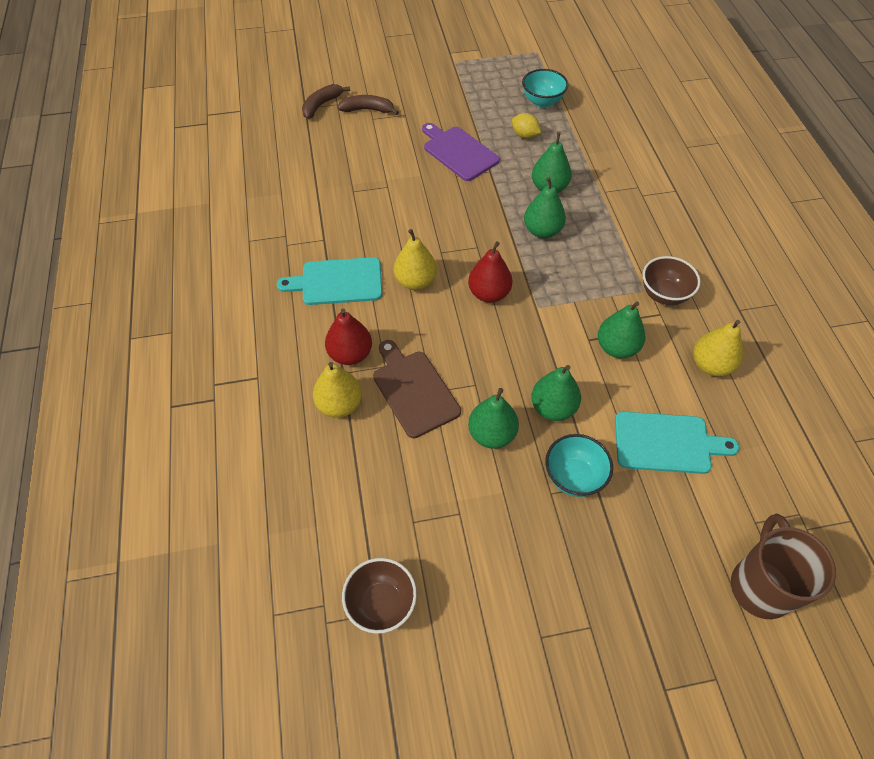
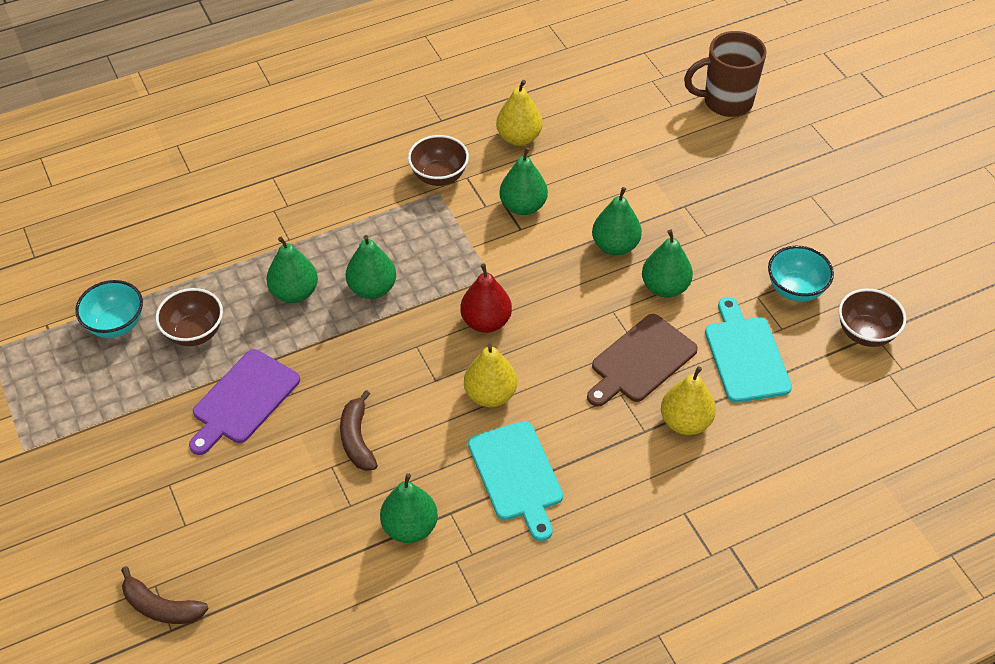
camera: 105 degrees left, 5 degrees down
(322, 217) = (410, 527): none -> green pear
(350, 354) = (617, 431): red pear -> none
(368, 110) = (164, 537): brown banana -> brown banana (357, 439)
(524, 135) = (194, 333): yellow lemon -> brown bowl
(574, 477) = (683, 221): turquoise bowl -> turquoise bowl (795, 289)
(666, 443) = (619, 162): turquoise cutting board -> turquoise cutting board (745, 355)

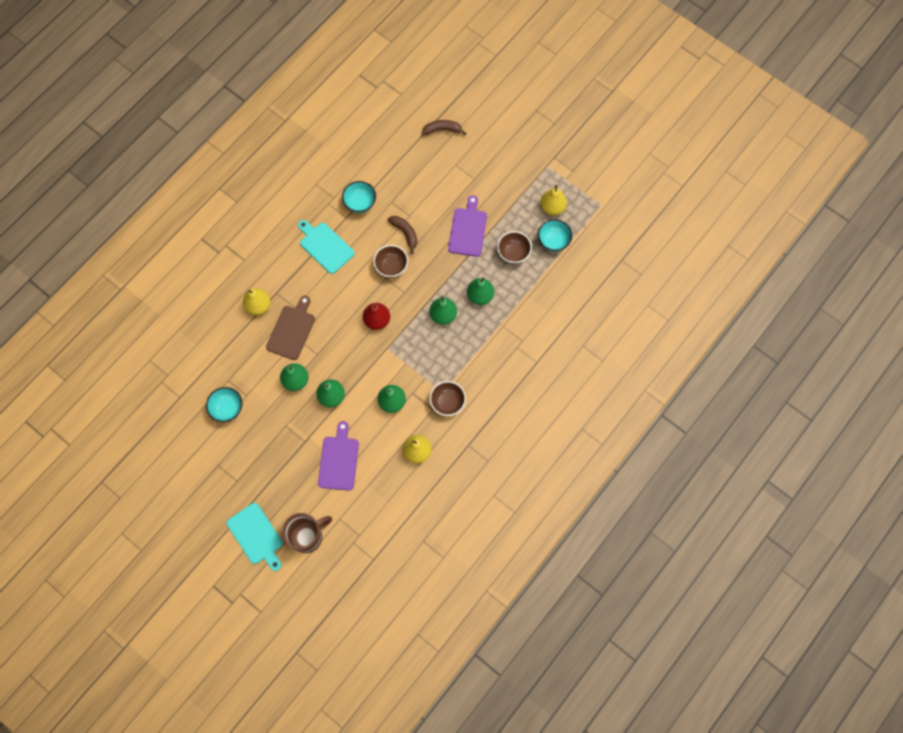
camera: 155 degrees right, 20 degrees up
(410, 527) = (360, 203): green pear -> turquoise bowl
(490, 395) = (356, 281): yellow pear -> yellow pear (552, 207)
(641, 166) = (339, 460): none -> purple cutting board
(745, 355) = (241, 356): turquoise cutting board -> turquoise cutting board (256, 535)
(865, 333) = (184, 395): brown bowl -> brown bowl (391, 267)

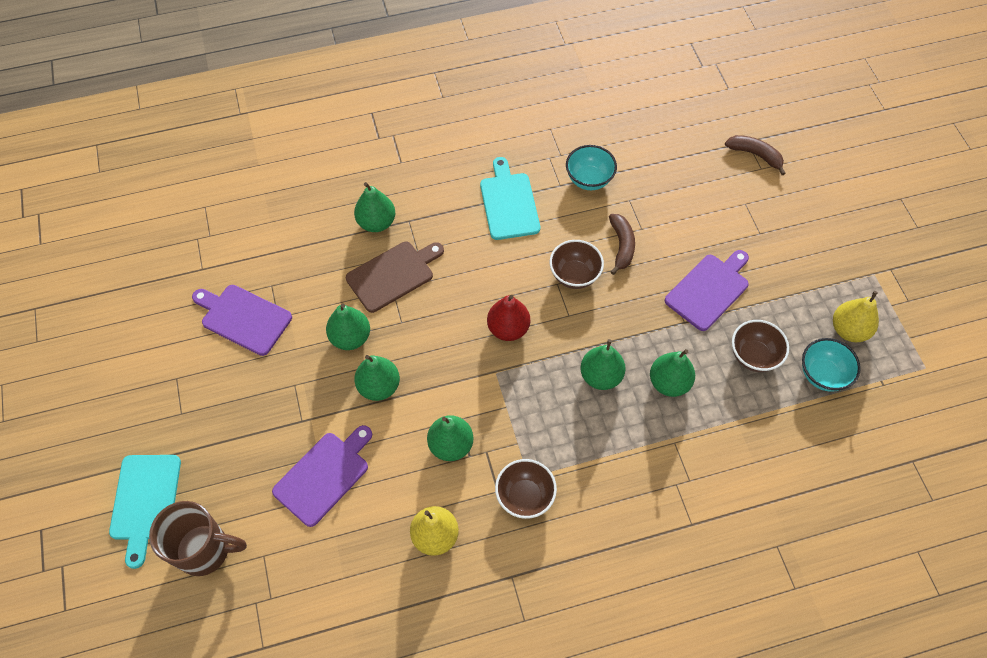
camera: 35 degrees right, 10 degrees down
(227, 409) = (243, 318): turquoise bowl -> purple cutting board
(258, 306) = (376, 222): yellow pear -> green pear

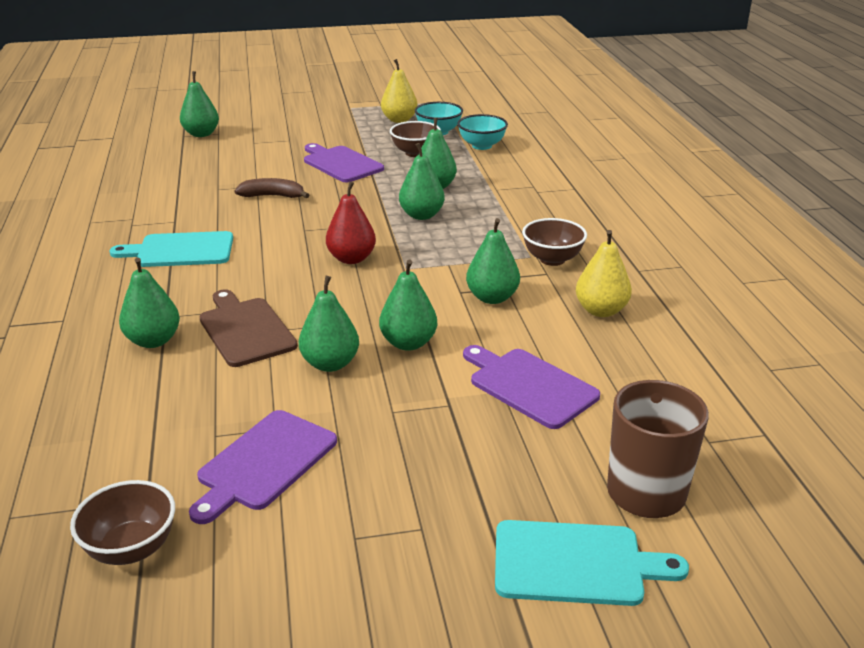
camera: 85 degrees left, 30 degrees down
(574, 275) = (298, 220): brown bowl -> brown bowl (131, 548)
(589, 179) = (178, 206): turquoise bowl -> turquoise bowl (481, 146)
(755, 155) = (201, 134): brown banana -> green pear

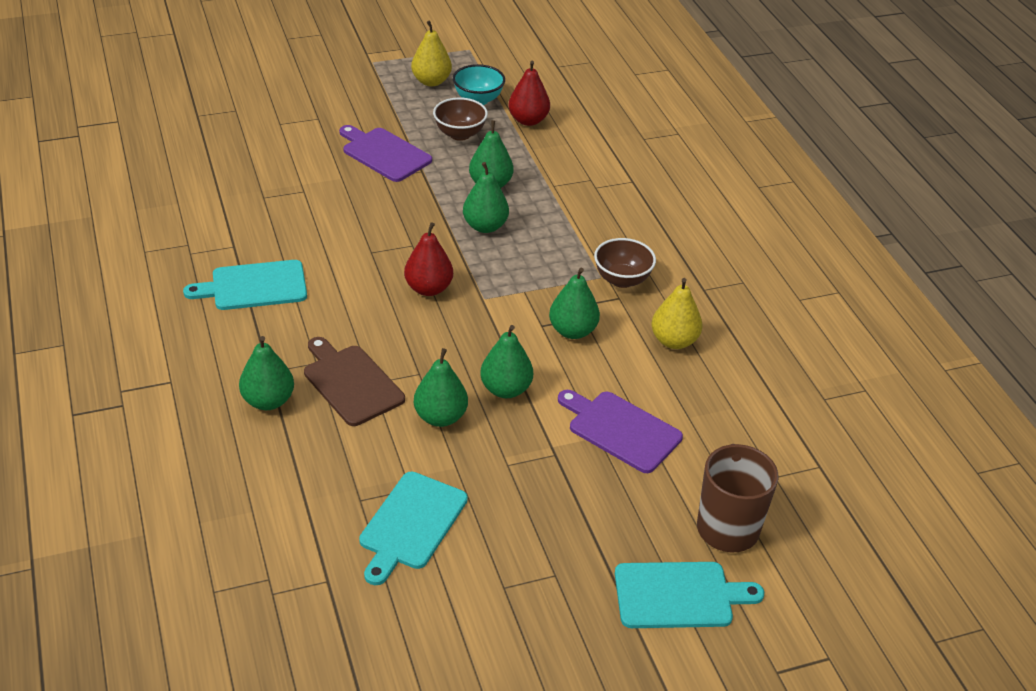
camera: 10 degrees left, 10 degrees up
(131, 548) = (327, 611): brown bowl -> none
(201, 134) = (217, 112): green pear -> none
(264, 463) = (411, 524): purple cutting board -> turquoise cutting board
(273, 196) = (325, 205): brown banana -> none
(481, 146) = (528, 120): turquoise bowl -> red pear

